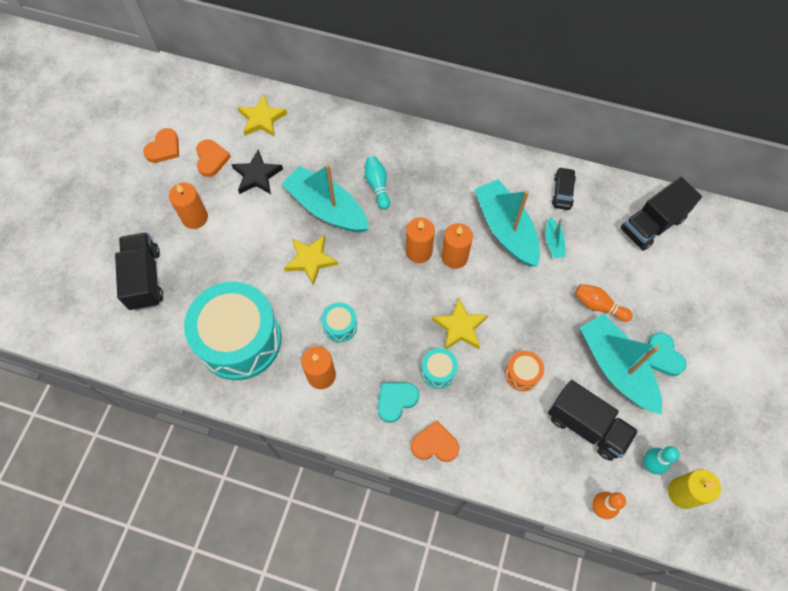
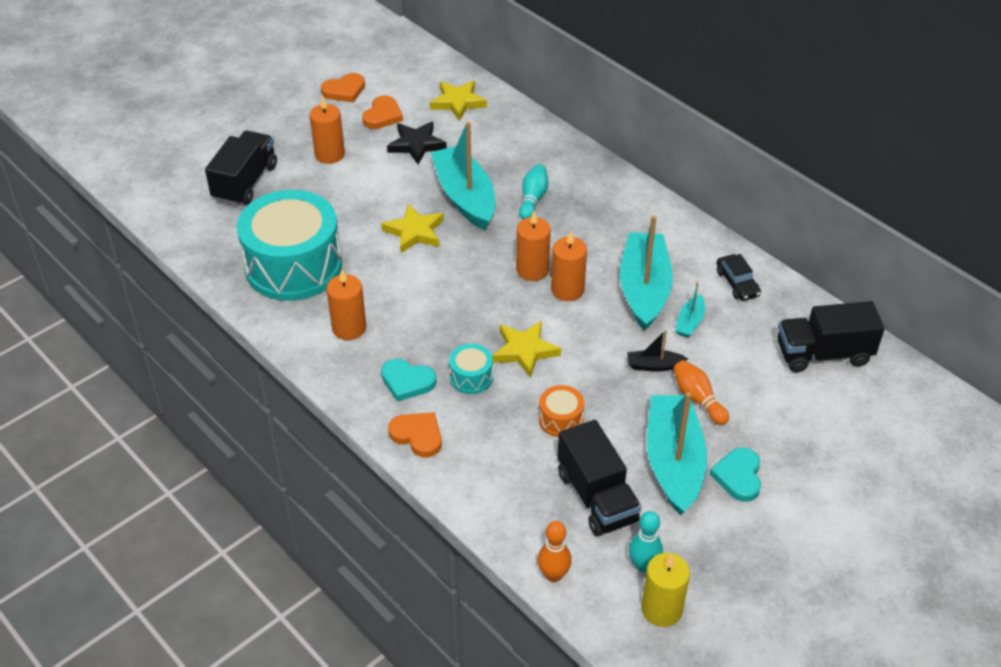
camera: 30 degrees right, 20 degrees down
(340, 326) = (400, 296): turquoise drum -> none
(396, 400) = (407, 381): turquoise heart -> turquoise heart turned 150 degrees counterclockwise
(553, 293) = (654, 366): none -> black boat
(562, 192) = (737, 283): black car -> black car turned 120 degrees clockwise

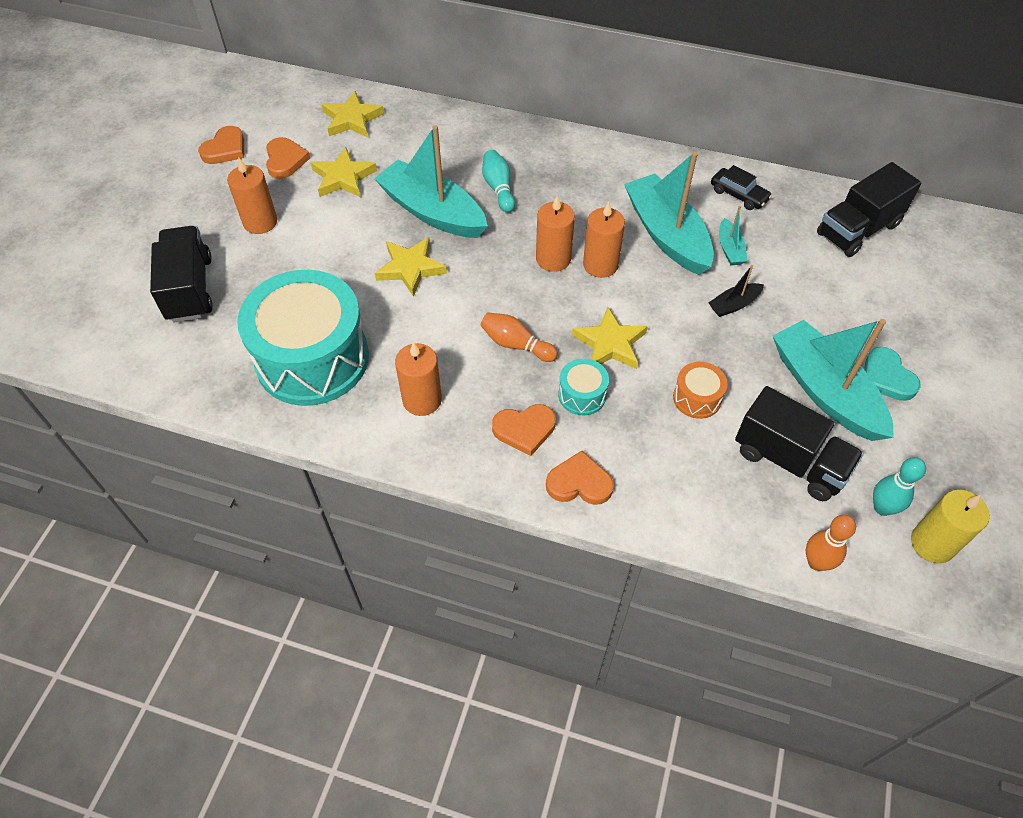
camera: 30 degrees left, 10 degrees up
(407, 381) = (524, 430): turquoise heart -> orange heart
(416, 145) = (343, 177): black star -> yellow star
(698, 399) = (795, 319): orange bowling pin -> orange bowling pin (516, 344)

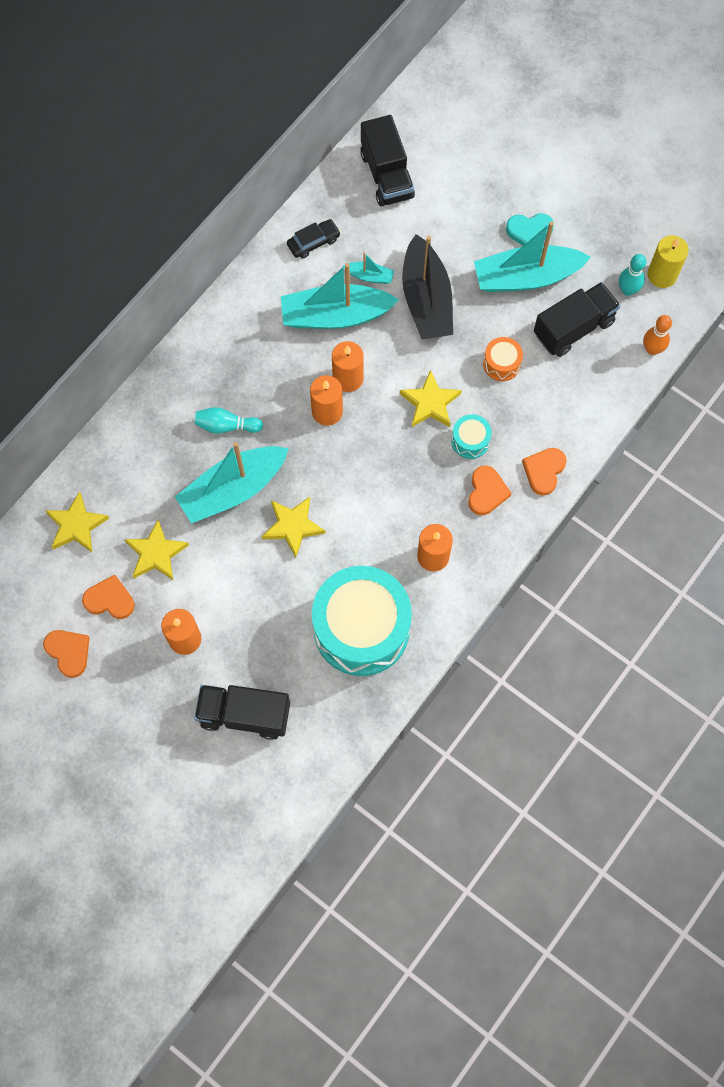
camera: 70 degrees left, 15 degrees up
(516, 344) = (405, 471): orange bowling pin -> none
(734, 305) = (426, 299): black boat -> black boat, size x2.24

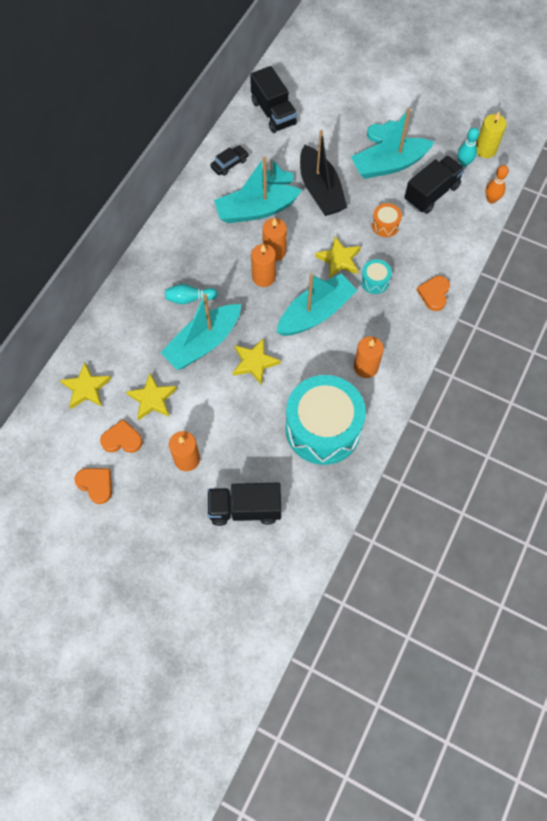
camera: 10 degrees left, 5 degrees down
(384, 472) = (315, 313): none -> turquoise boat
(486, 492) = (395, 315): orange heart -> none

